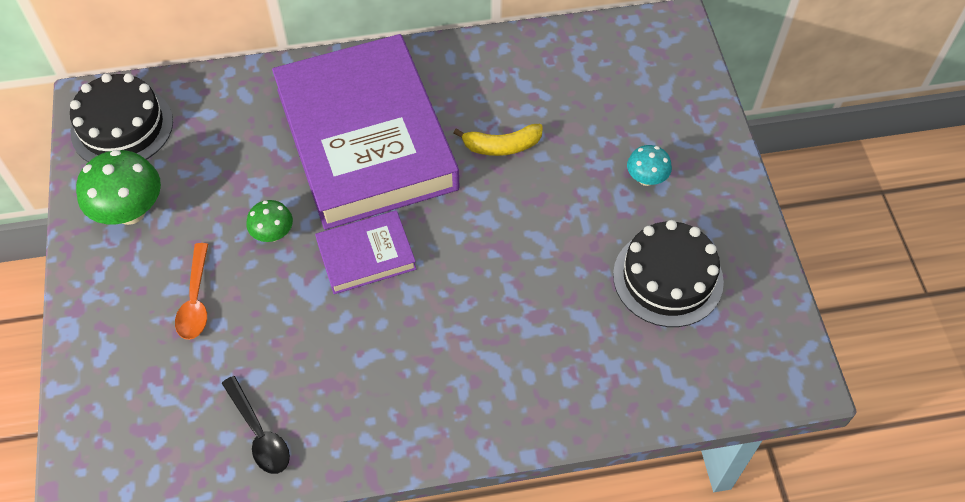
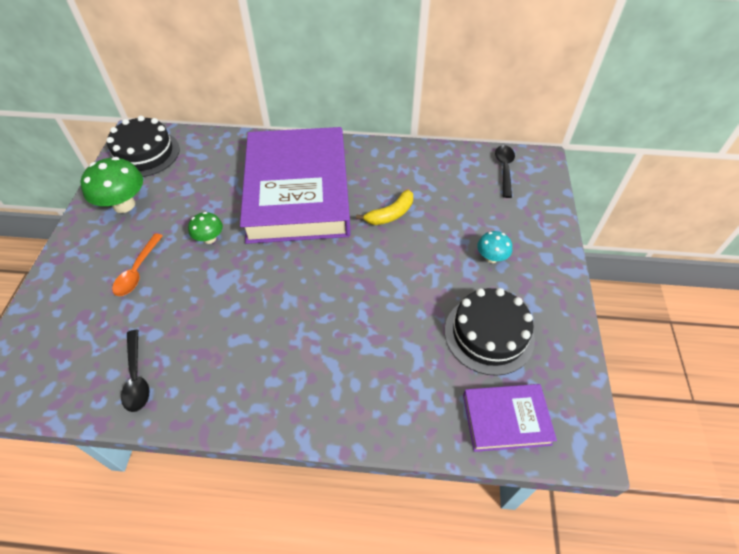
camera: 15 degrees right, 5 degrees down
(366, 255) = (267, 267): purple book -> purple book (506, 419)
(502, 146) = (390, 214): yellow banana -> yellow banana turned 45 degrees counterclockwise
(632, 48) = (504, 169): none -> black spoon

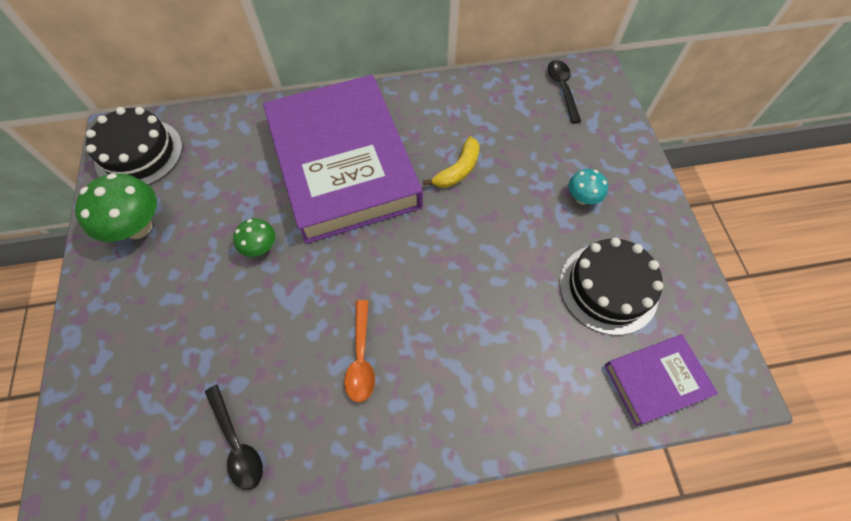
camera: 15 degrees left, 10 degrees up
(137, 271) = (188, 309): orange spoon -> orange spoon (361, 357)

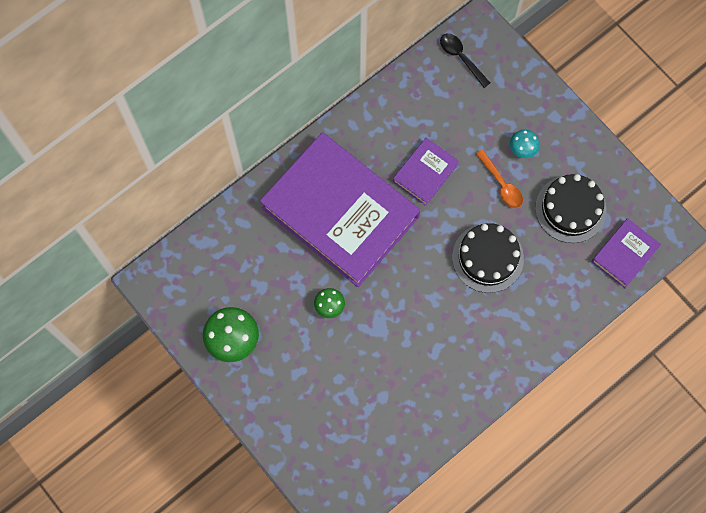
camera: 30 degrees left, 10 degrees up
(139, 153) = (182, 287): black cake -> black cake (487, 258)
(237, 443) = (407, 427): black spoon -> none
(361, 357) = (445, 339): orange spoon -> orange spoon (501, 184)
(458, 170) = (425, 173): yellow banana -> purple book

